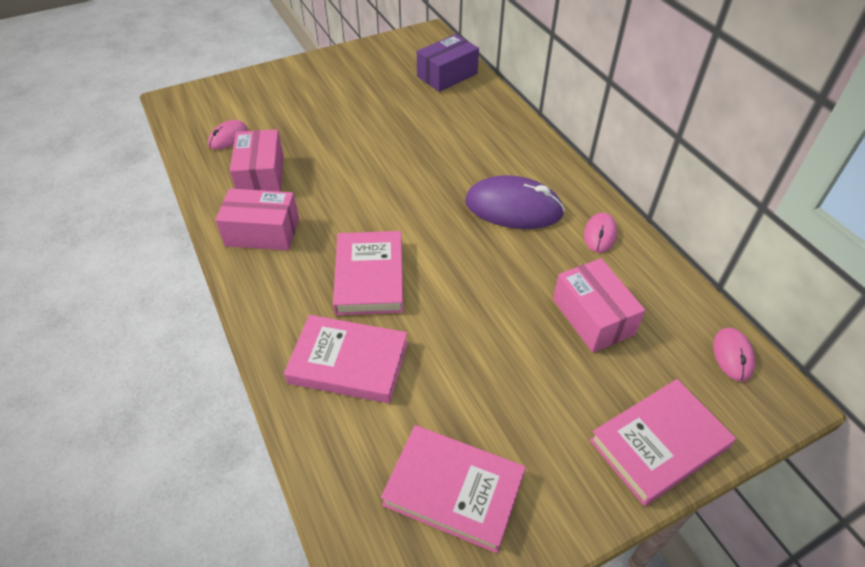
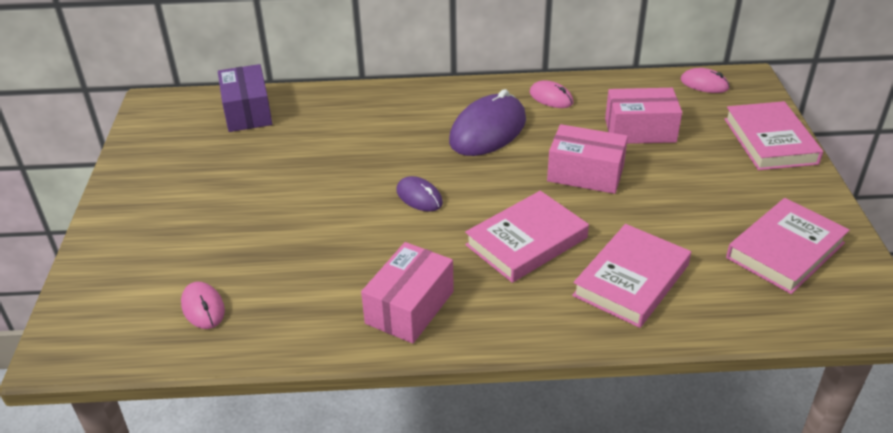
camera: 65 degrees left, 10 degrees down
(261, 176) = (307, 290): pink box -> pink box (585, 174)
(369, 277) = (526, 241): pink book -> pink book turned 60 degrees counterclockwise
(394, 196) = (419, 197): none -> purple mouse

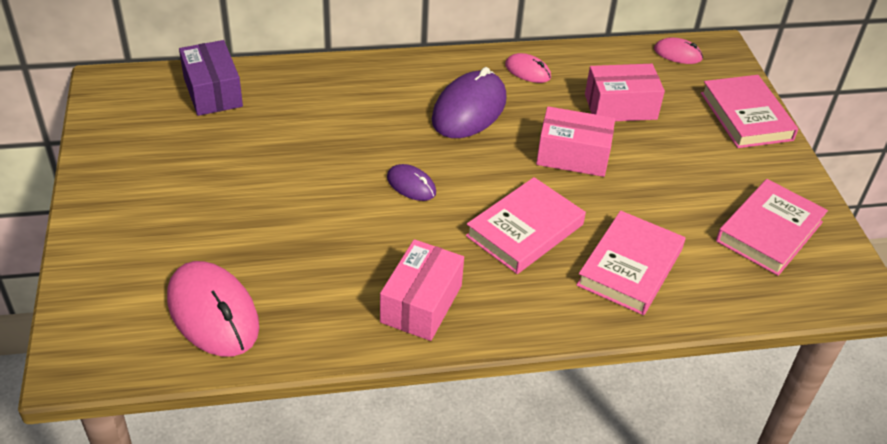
camera: 10 degrees left, 5 degrees up
(203, 308) = (213, 313): pink mouse -> pink mouse, size x1.94

